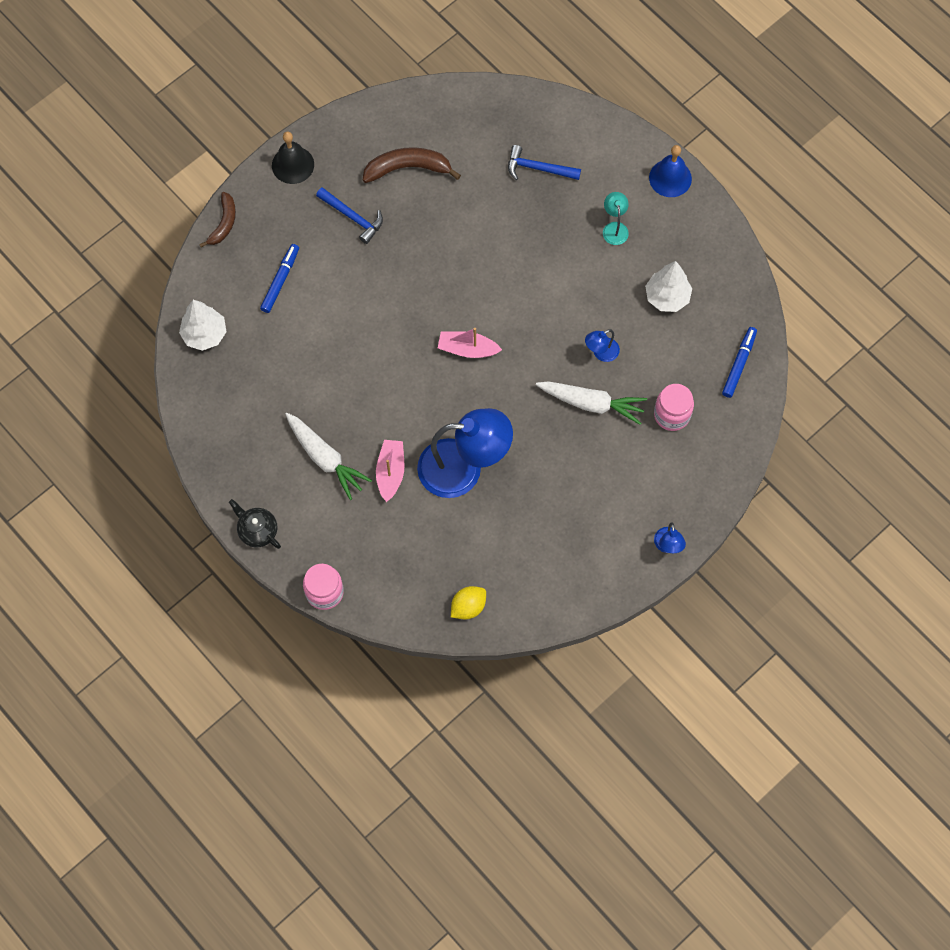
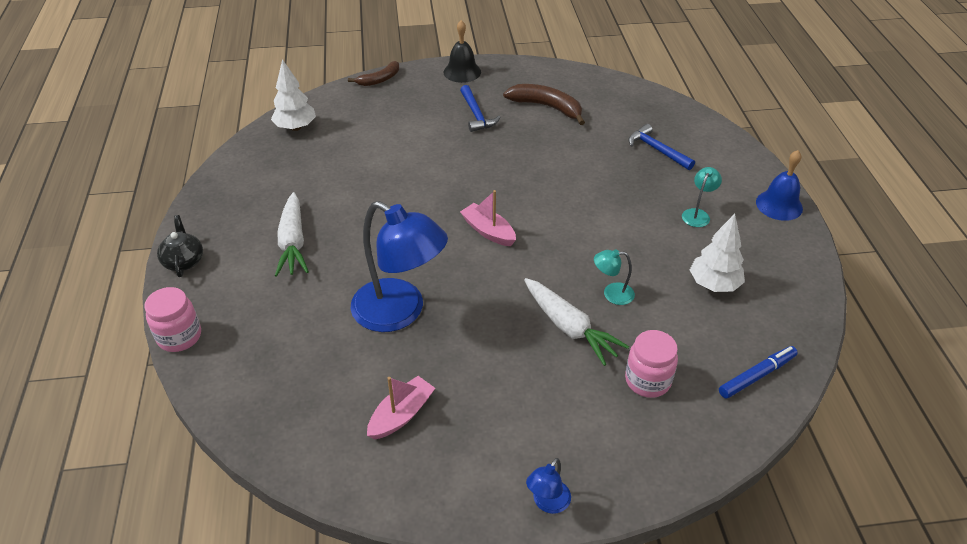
camera: 35 degrees right, 25 degrees down
(280, 280) = (384, 124): blue marker -> none
(390, 472) = (334, 280): pink boat -> pink boat (401, 415)
(468, 607) = (287, 429): yellow lemon -> none
(601, 353) = (612, 294): blue lamp -> turquoise lamp

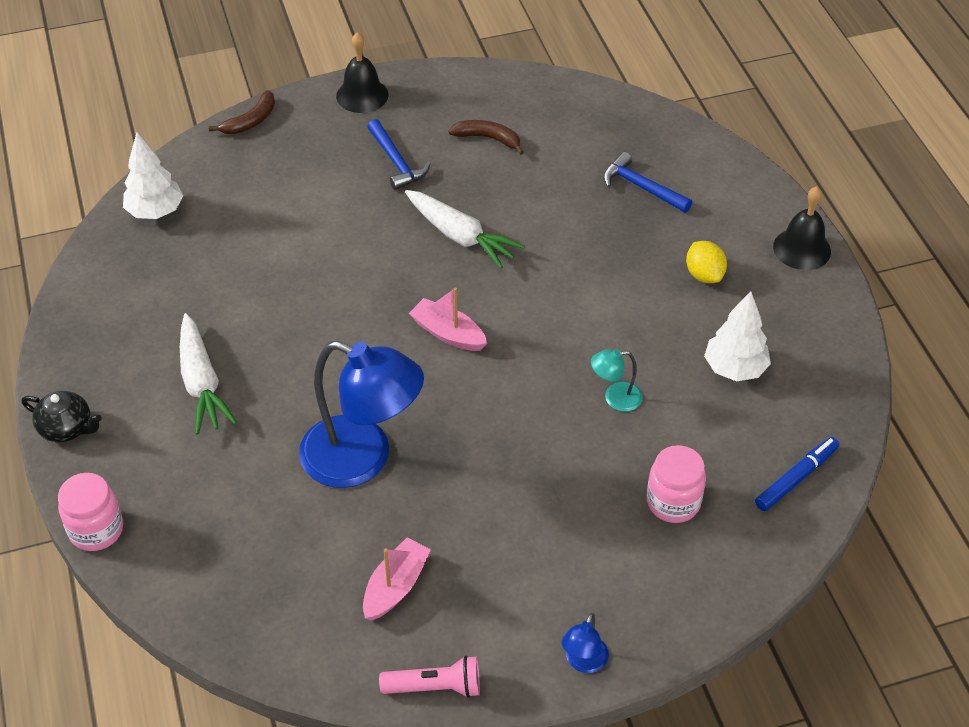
camera: 10 degrees left, 5 degrees up
(184, 261) = (67, 428): black teapot -> black teapot turned 135 degrees clockwise
(414, 504) = (435, 687): none -> pink flashlight
(547, 107) = (488, 138): brown banana -> brown banana, size x0.66
(569, 328) = (572, 449): white carrot -> white carrot (460, 236)
(697, 214) = (704, 275): turquoise lamp -> yellow lemon
(779, 205) = (802, 249): blue bell -> black bell

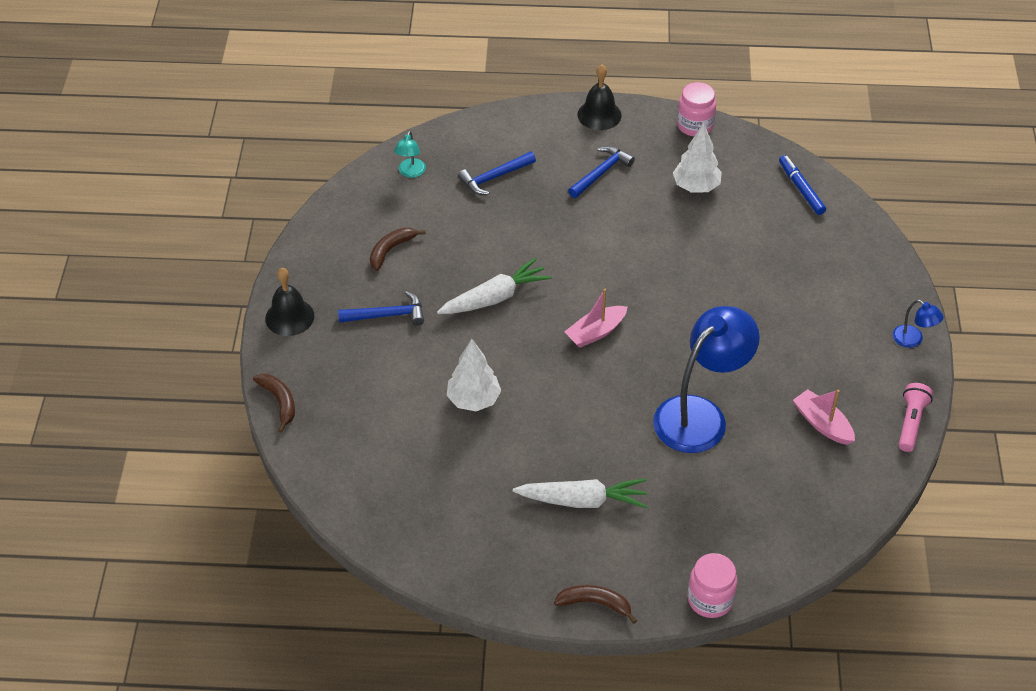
camera: 70 degrees left, 0 degrees up
(67, 428) = (595, 603): black teapot -> brown banana
(155, 212) = (363, 495): white tree -> white tree (473, 400)
(615, 398) = (697, 257): turquoise lamp -> turquoise lamp (410, 172)
(673, 502) = (800, 255): pink jar -> pink jar (695, 125)
(704, 275) = (601, 173): yellow lemon -> blue hammer

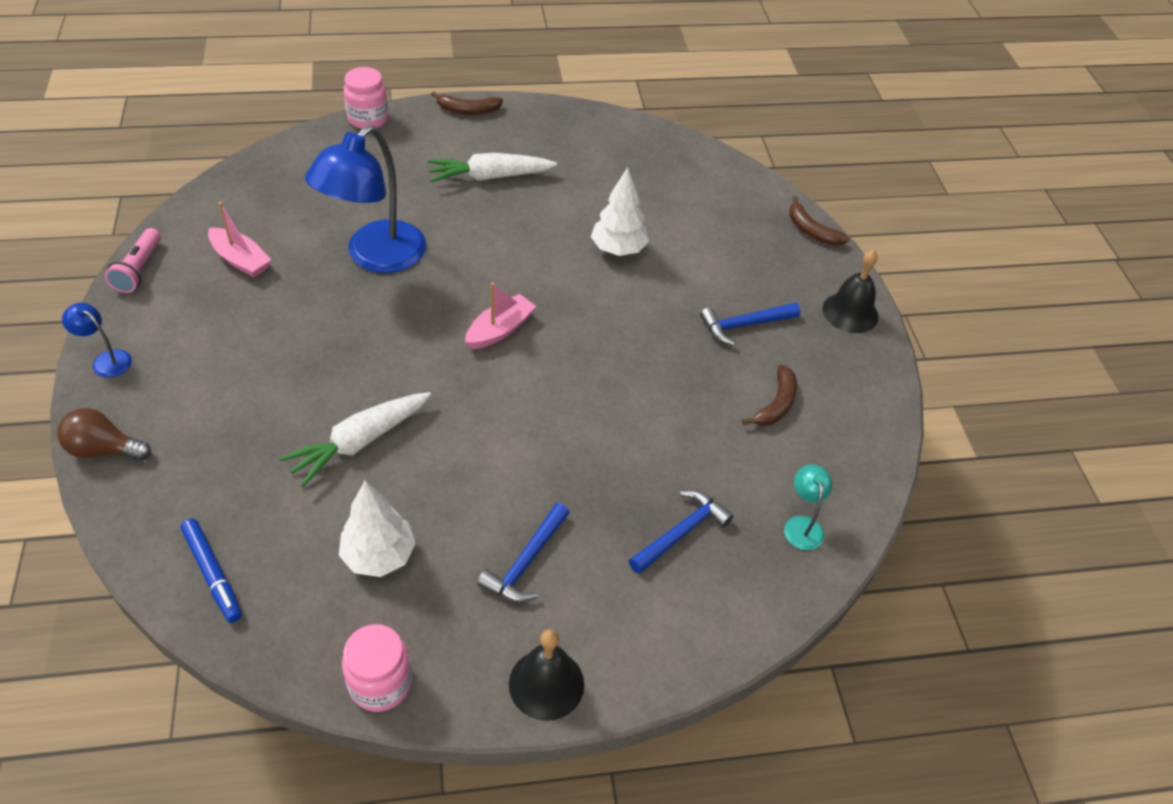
camera: 165 degrees right, 0 degrees up
(495, 297) = (628, 358): white carrot -> white carrot (359, 443)
(893, 272) = (104, 449): none -> brown light bulb

